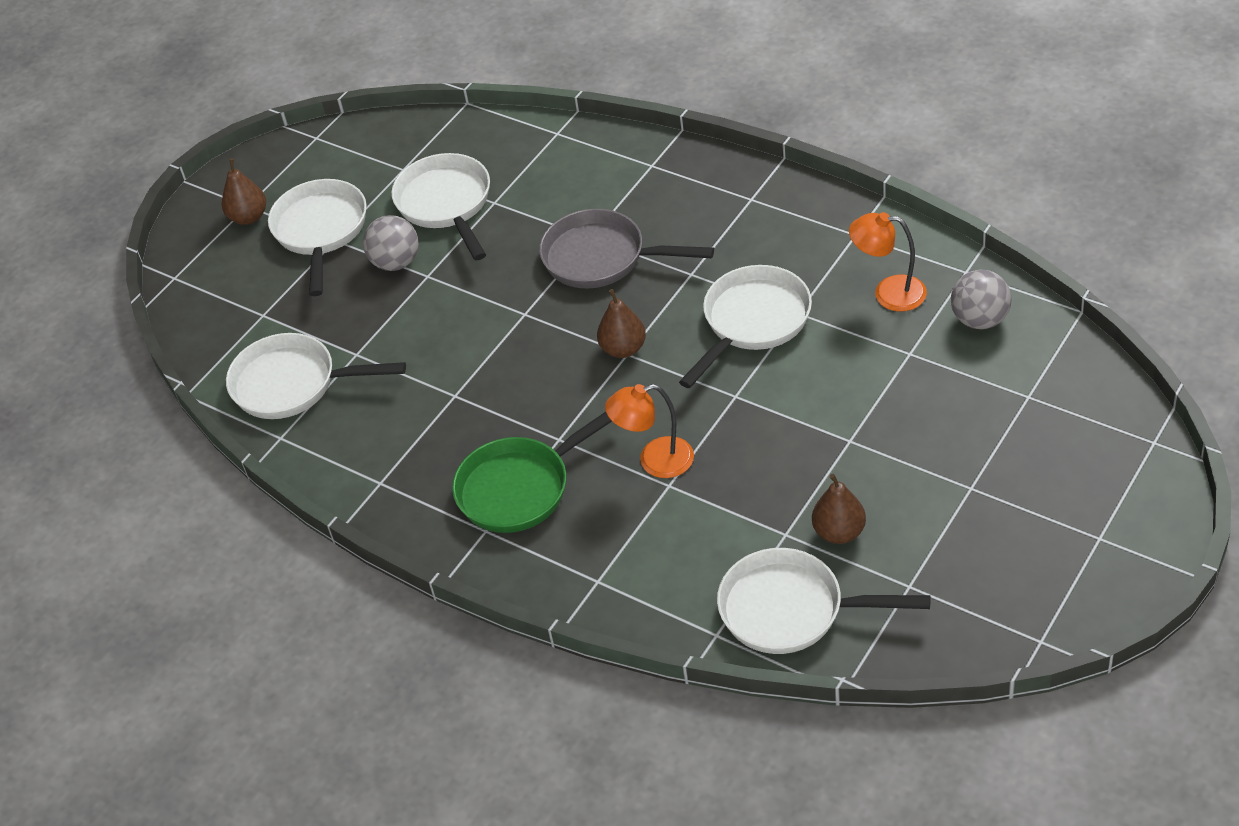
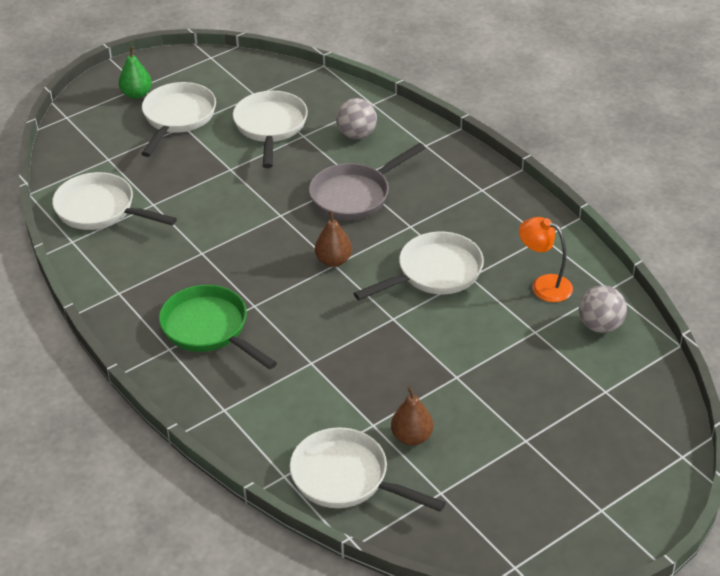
camera: 15 degrees right, 5 degrees down
(249, 217) = (136, 94): brown pear -> green pear
(396, 262) = (214, 154): grey ball -> grey ball (356, 135)
(520, 488) = (209, 329): green pan -> green pan turned 60 degrees clockwise
(601, 258) = (354, 195): grey pan -> grey pan turned 75 degrees counterclockwise
(655, 461) = (311, 343): orange lamp -> none

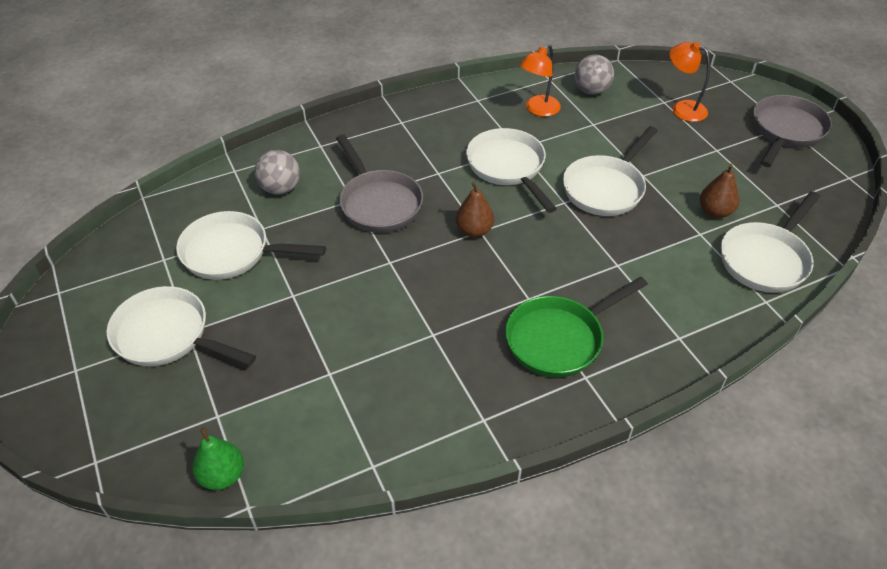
camera: 80 degrees left, 5 degrees up
(100, 210) = (320, 430): white pan -> white pan (606, 188)
(136, 94) = (91, 375): green pear -> green pear (222, 475)
(590, 509) = (786, 131): none -> grey pan
(598, 408) = (682, 108): none -> orange lamp

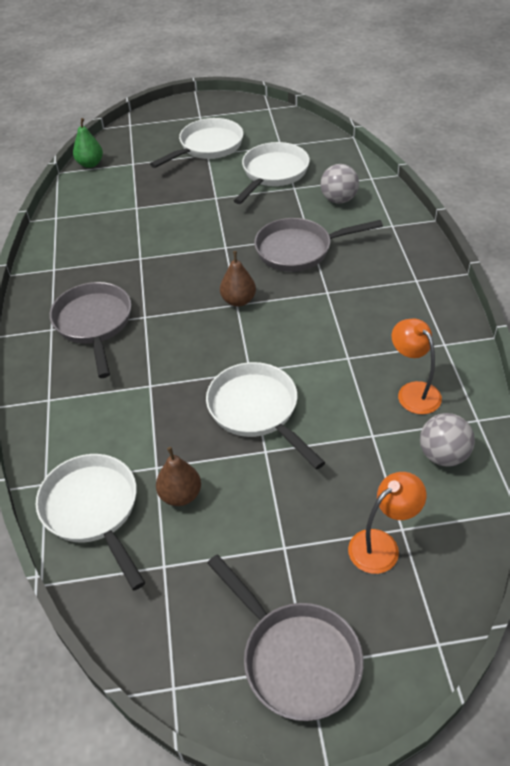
camera: 110 degrees right, 0 degrees up
(508, 167) = (318, 342): white pan -> none
(559, 339) = (94, 324): green pan -> grey pan

